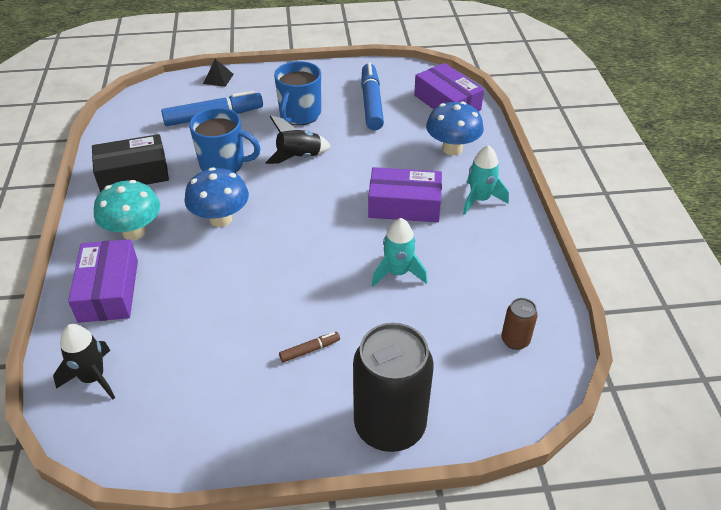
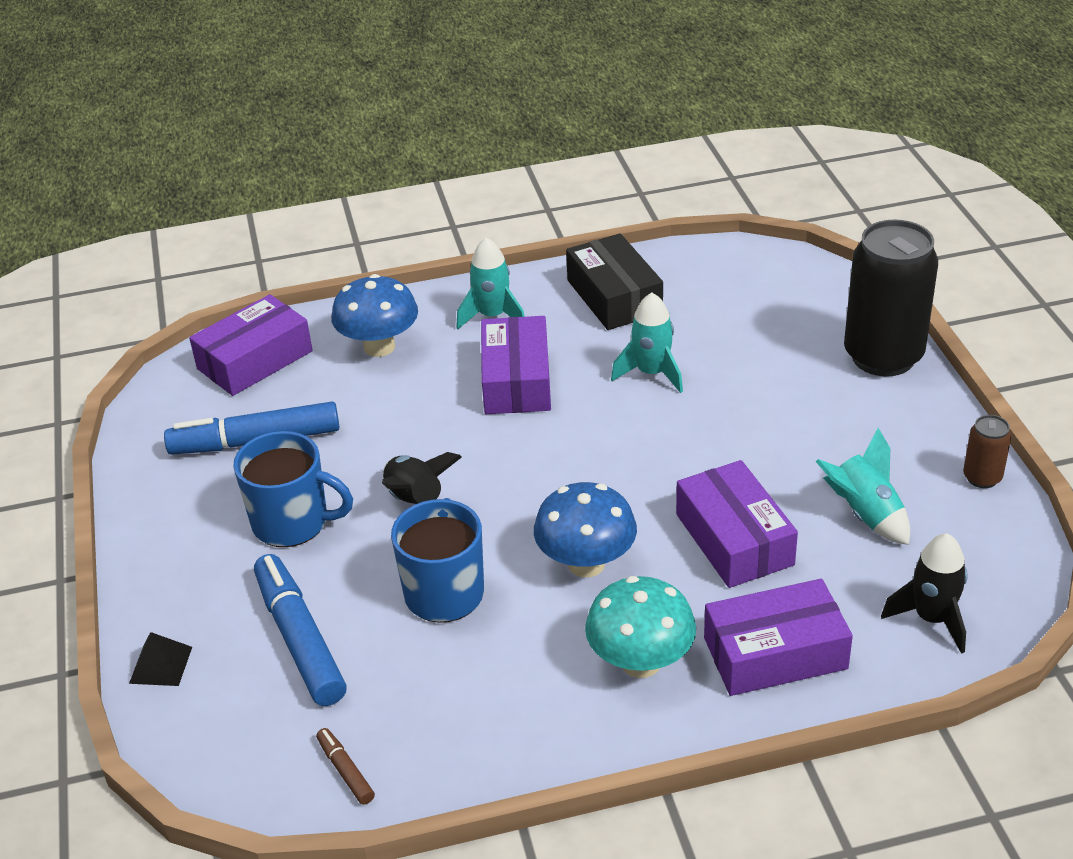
camera: 95 degrees left, 5 degrees down
(133, 173) = (488, 711): black box -> black box (614, 297)
(206, 365) = (865, 514): none -> turquoise rocket
(212, 289) = (734, 539): none -> purple box
(309, 350) = (805, 429): brown marker -> brown marker (345, 771)
(515, 340) = (731, 281): brown can -> brown can (982, 477)

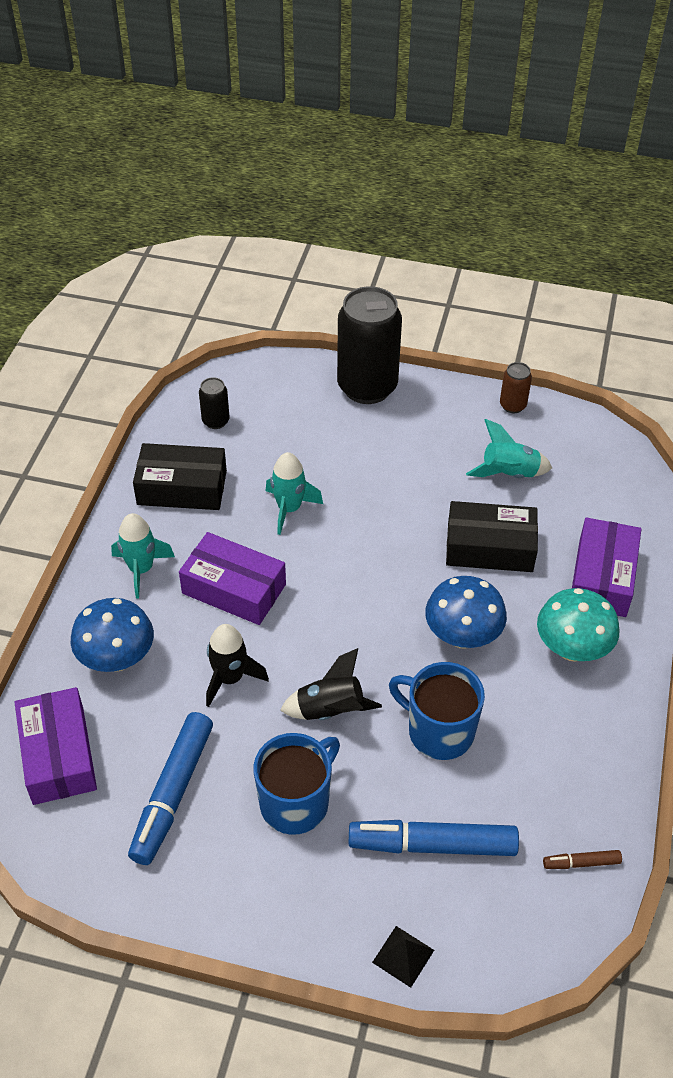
camera: 65 degrees left, 10 degrees up
(722, 280) = (215, 421): none -> black can
(734, 539) = (489, 547): purple box -> black box
(932, 619) = (615, 491): black rocket -> black rocket (230, 678)

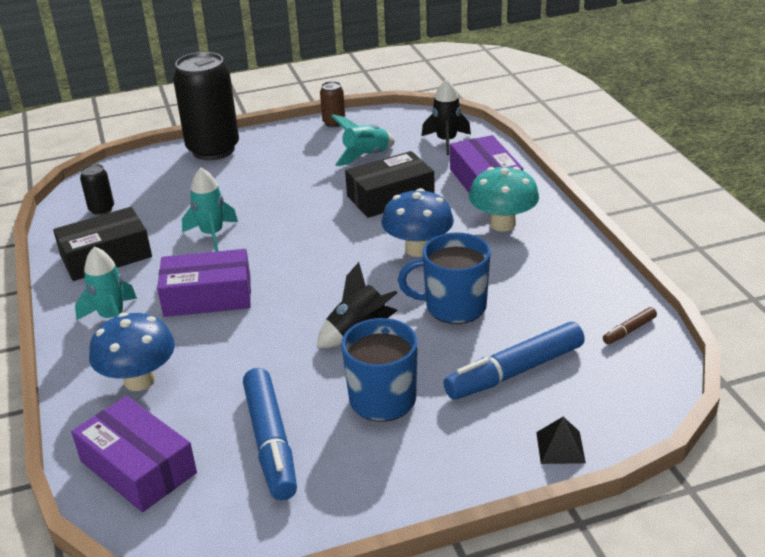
camera: 30 degrees left, 15 degrees down
(230, 678) = (254, 349): black rocket -> black rocket (446, 141)

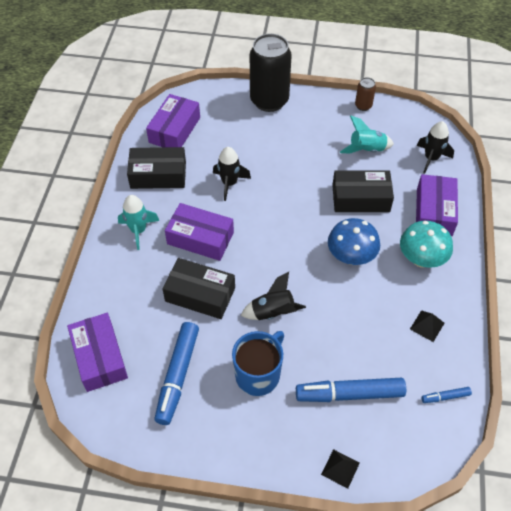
camera: 25 degrees right, 20 degrees up
(101, 209) = (174, 130): black can -> purple box
(139, 380) = (130, 290): blue mushroom -> none
(212, 234) = (229, 183): turquoise rocket -> black rocket
(245, 349) = (200, 294): none -> black box
(453, 307) = (344, 320): blue mug -> none
(556, 277) = (427, 326): none -> black pyramid
(629, 330) = (445, 397): brown marker -> blue marker

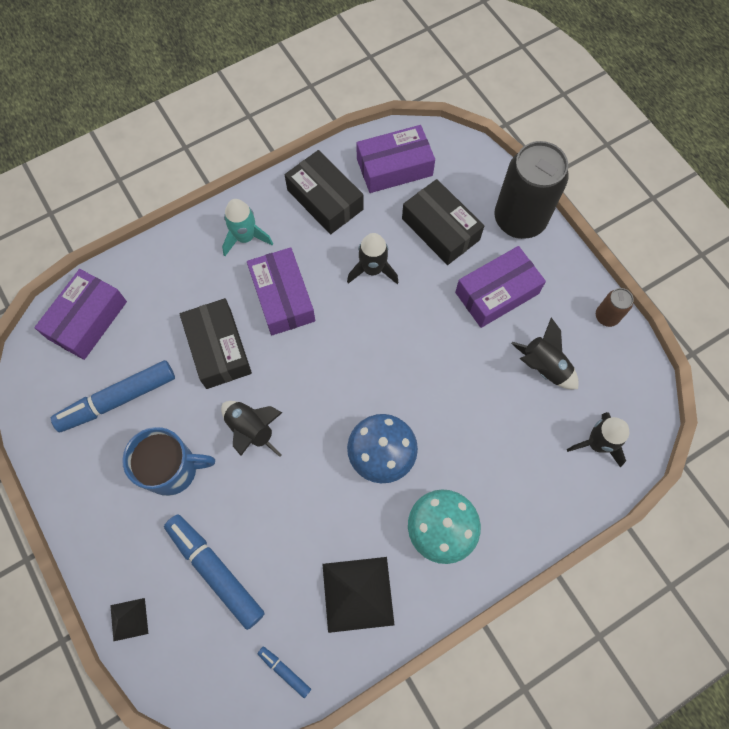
camera: 50 degrees right, 15 degrees up
(360, 198) = (469, 409): black box -> black box (440, 229)
(366, 150) = (543, 367): turquoise rocket -> black rocket
(427, 326) = (357, 594): black pyramid -> black pyramid, size x1.92
(434, 212) = (519, 499): purple box -> purple box (497, 293)

